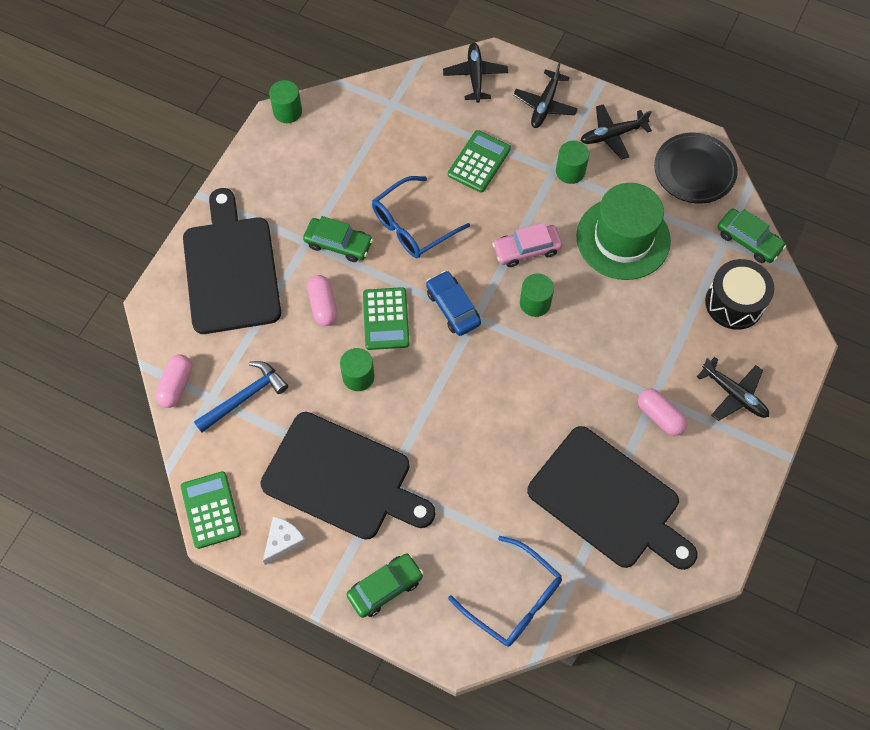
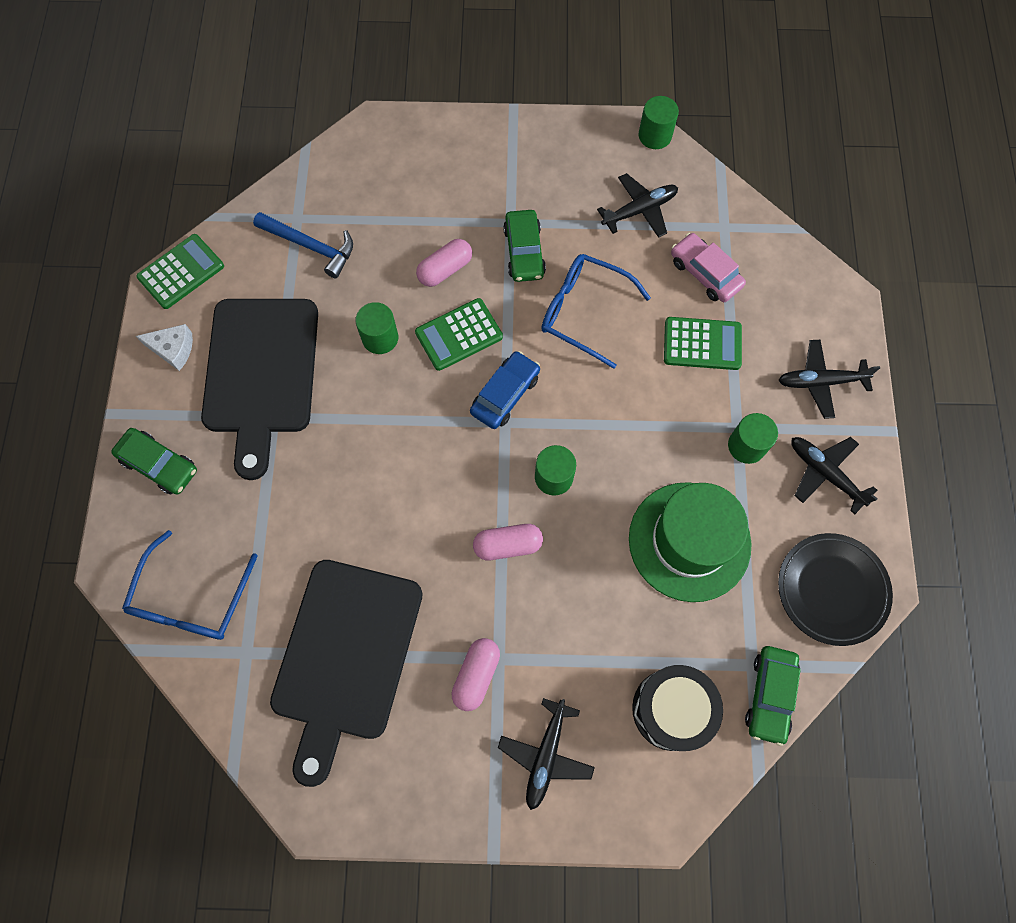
camera: 65 degrees right, 5 degrees up
(176, 385) = (297, 183): pink capsule -> pink capsule (508, 545)
(231, 269) = (444, 170): black cutting board -> none
(475, 76) = (812, 293): black plane -> black plane (639, 210)
(526, 249) = (617, 440): pink car -> pink car (705, 273)

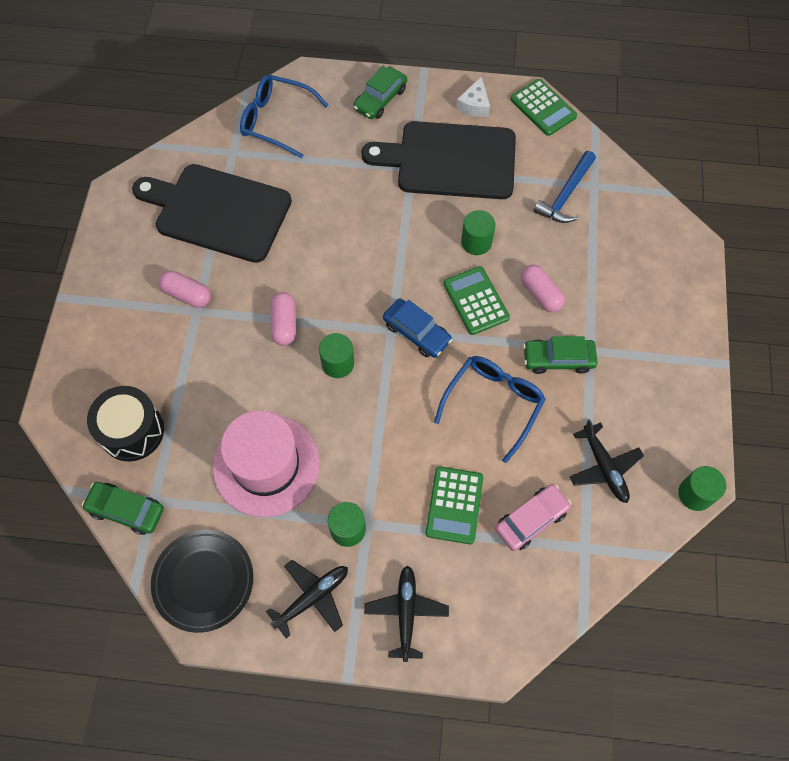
camera: 95 degrees right, 5 degrees down
(546, 754) = (120, 337): black plane -> none
(689, 541) = (266, 465): green hat -> pink hat

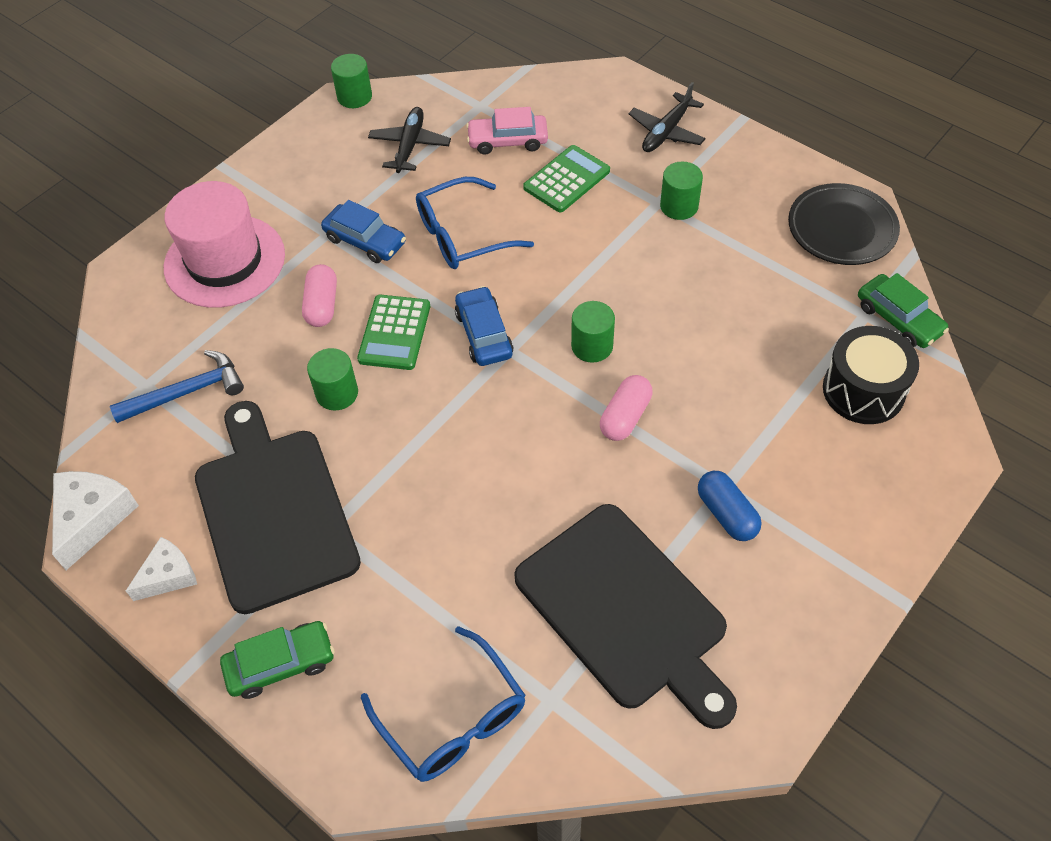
camera: 145 degrees left, 10 degrees down
(187, 295) = (727, 514): pink capsule -> blue capsule
(266, 465) = (728, 290): pink hat -> pink hat (224, 261)
(312, 598) = (744, 175): black plane -> none
(450, 161) = (273, 511): black cutting board -> black cutting board turned 150 degrees counterclockwise
(543, 108) = (92, 518): green calculator -> white cheese
(558, 359) = (365, 241): green car -> blue car

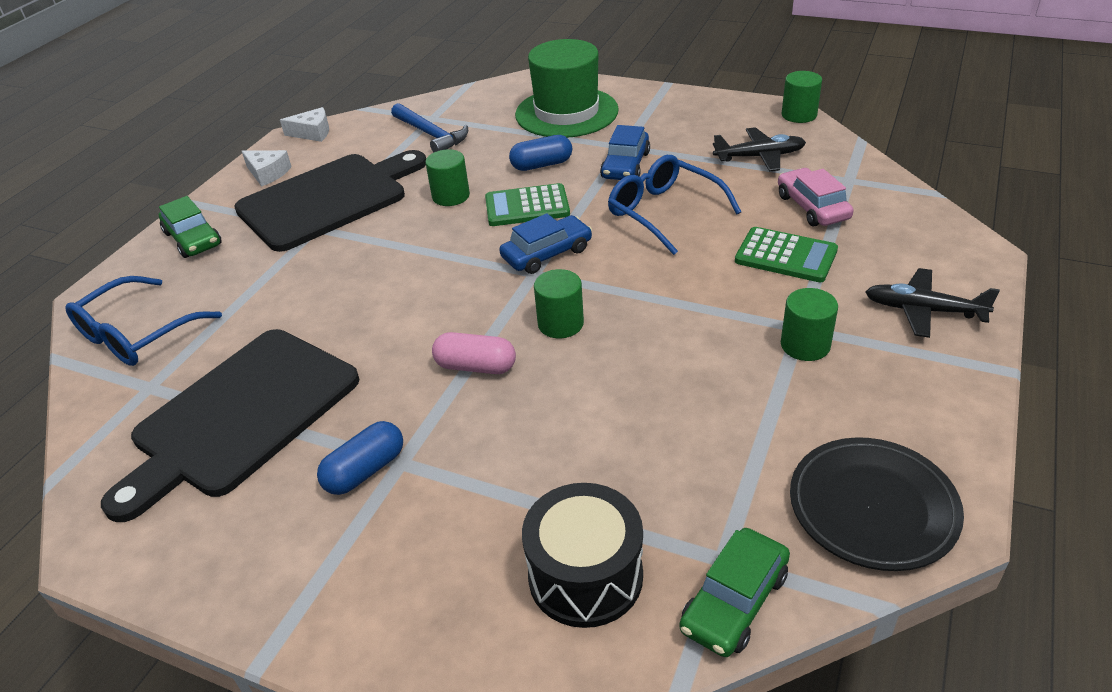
camera: 75 degrees right, 15 degrees down
(92, 518) = (312, 133): white cheese -> white cheese, size x0.67
(224, 261) = (566, 112): pink hat -> green hat
(322, 305) = (541, 165): pink capsule -> blue capsule

